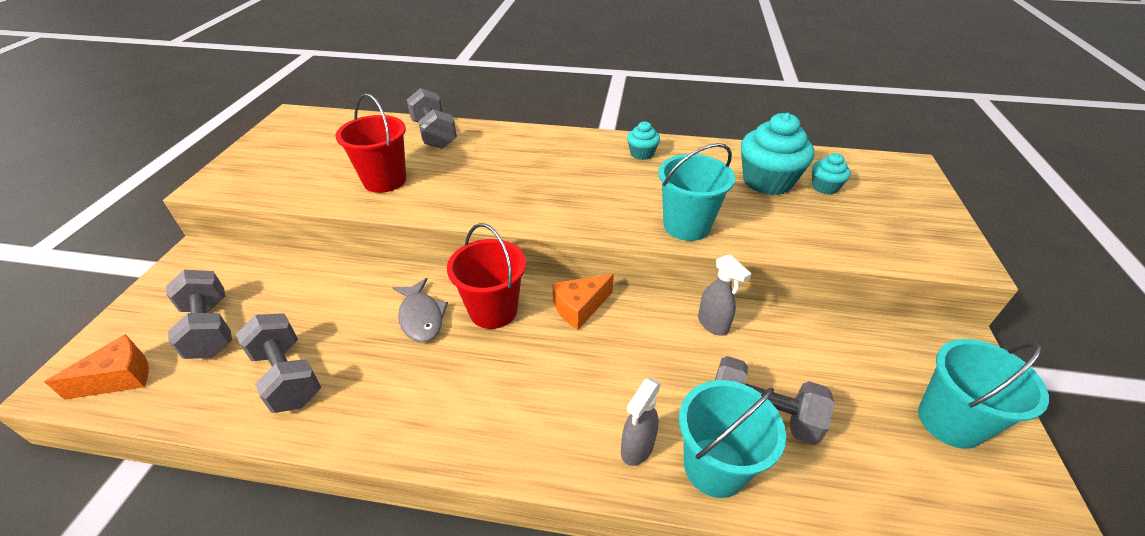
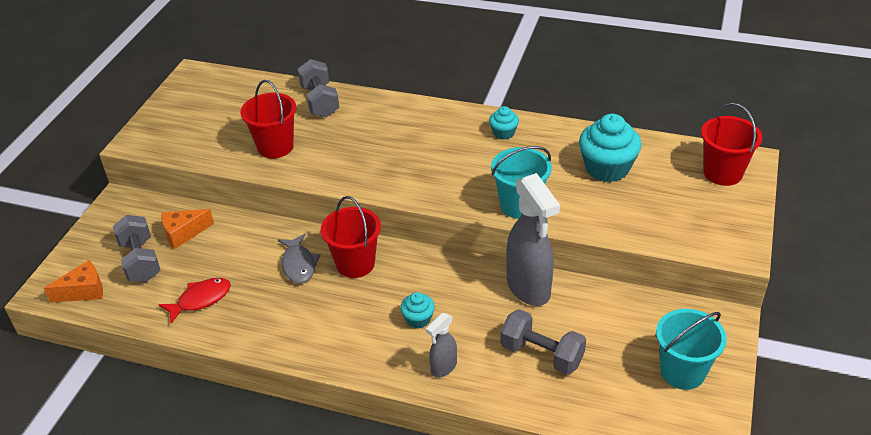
camera: 10 degrees right, 0 degrees up
(288, 376) = (200, 299): grey dumbbell -> red fish
(579, 308) = (424, 267): orange cheese -> orange cheese (183, 233)
(713, 324) = (529, 288): grey spray bottle -> grey spray bottle, size x1.99
(715, 467) = (495, 383): turquoise bucket -> none
(825, 187) = (656, 177): turquoise cupcake -> turquoise cupcake (418, 319)
(891, 179) = (722, 173): none -> red bucket

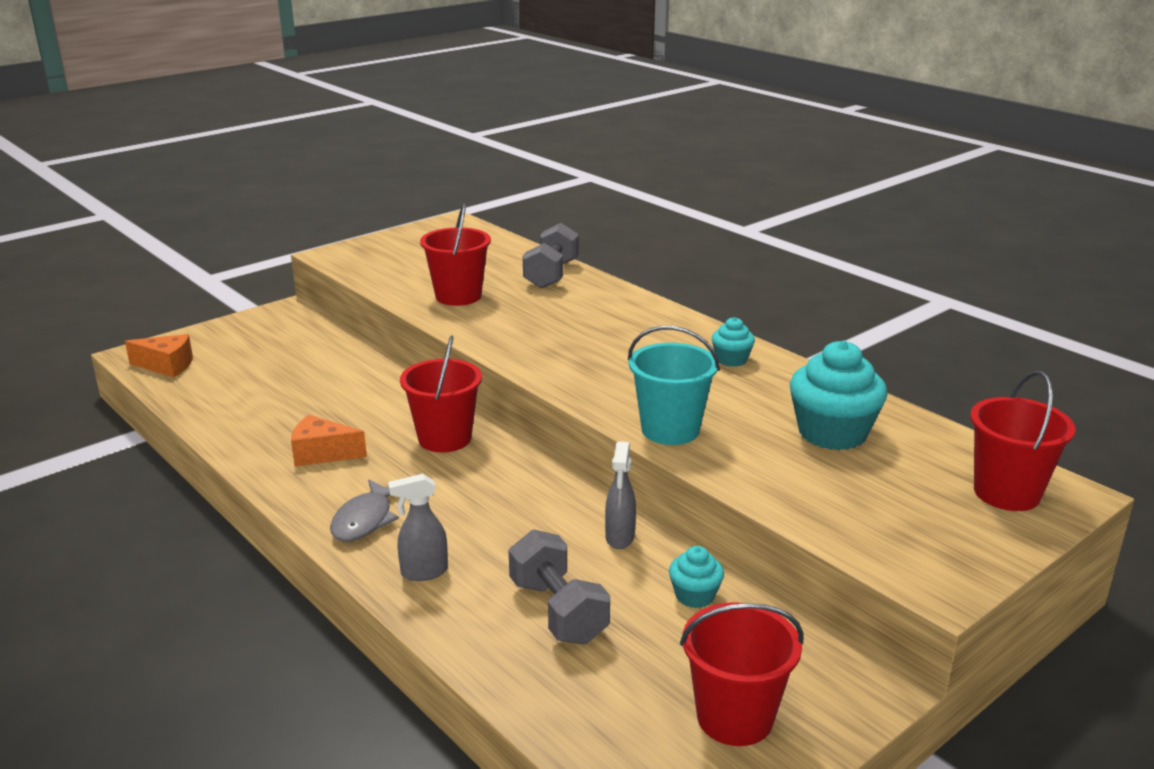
camera: 30 degrees right, 15 degrees down
(140, 261) = (244, 361): grey dumbbell -> none
(183, 233) = (309, 353): orange cheese -> orange cheese (322, 454)
(200, 299) = (256, 411): red fish -> none
(298, 264) = (385, 417): grey fish -> grey fish (365, 520)
(418, 319) = (451, 514): turquoise cupcake -> turquoise cupcake (694, 595)
(529, 288) = (620, 538): grey spray bottle -> grey spray bottle, size x0.50
(682, 372) = (734, 717): turquoise bucket -> red bucket

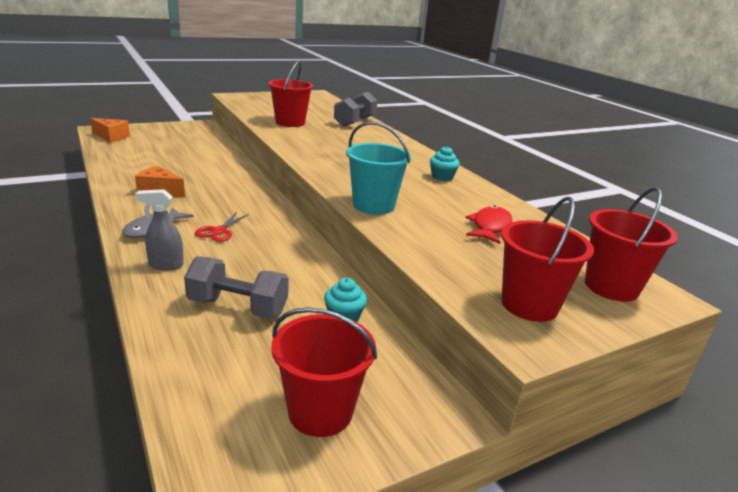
camera: 10 degrees right, 0 degrees up
(445, 438) = (241, 196): red bucket -> red bucket (529, 305)
(455, 504) = (219, 231): none -> red scissors
(558, 611) = (238, 307): grey dumbbell -> grey dumbbell turned 60 degrees counterclockwise
(620, 538) = (314, 270): grey spray bottle -> none
(832, 433) = (490, 227): turquoise cupcake -> red fish

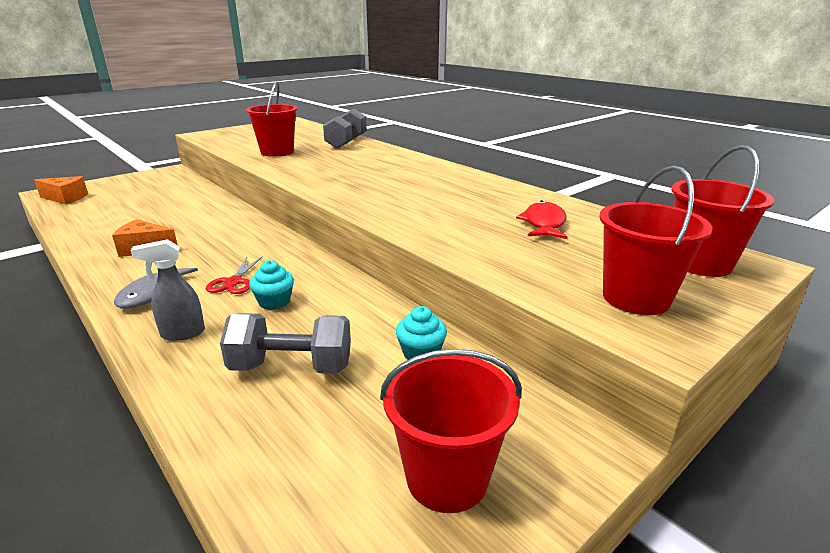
camera: 10 degrees left, 0 degrees up
(373, 205) = (411, 222): turquoise bucket -> none
(442, 177) = (465, 182): turquoise cupcake -> turquoise cupcake (274, 302)

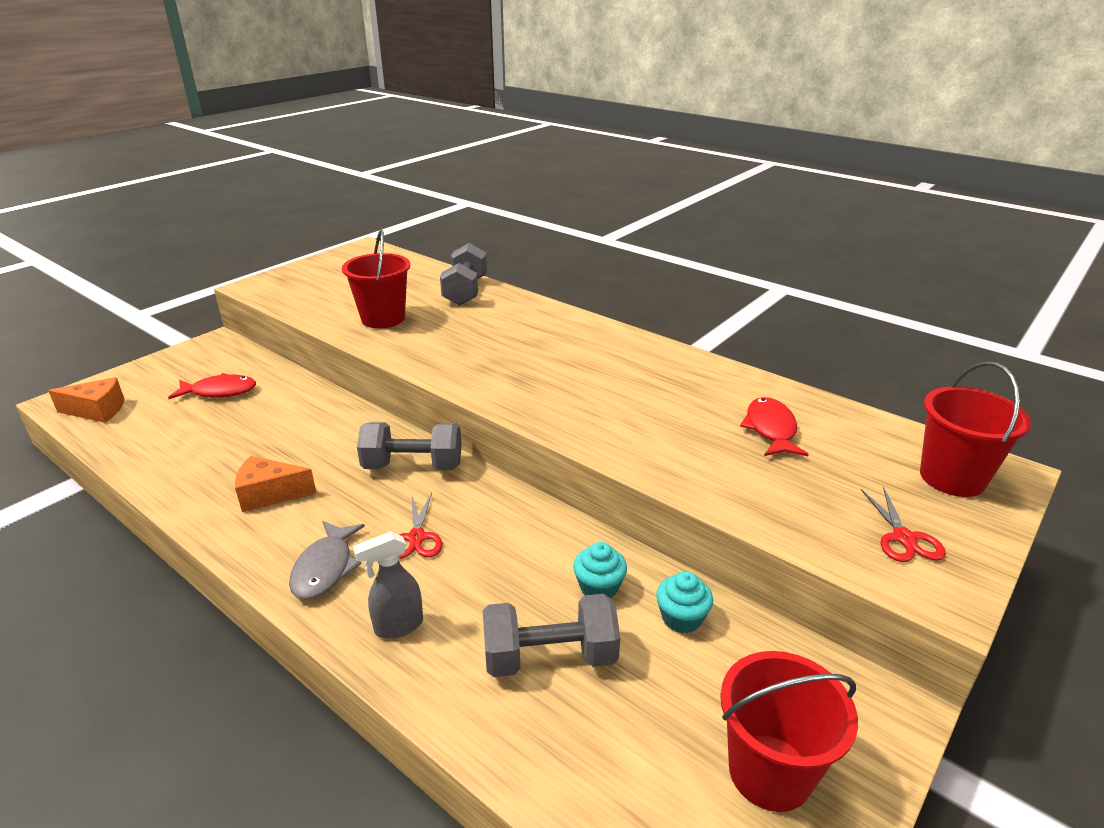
camera: 10 degrees left, 5 degrees up
(153, 194) = (220, 391): none -> red fish
(259, 242) = (413, 466): none -> grey dumbbell
(274, 302) = (482, 563): turquoise cupcake -> turquoise cupcake (599, 587)
(636, 298) = (904, 538): red bucket -> red scissors

